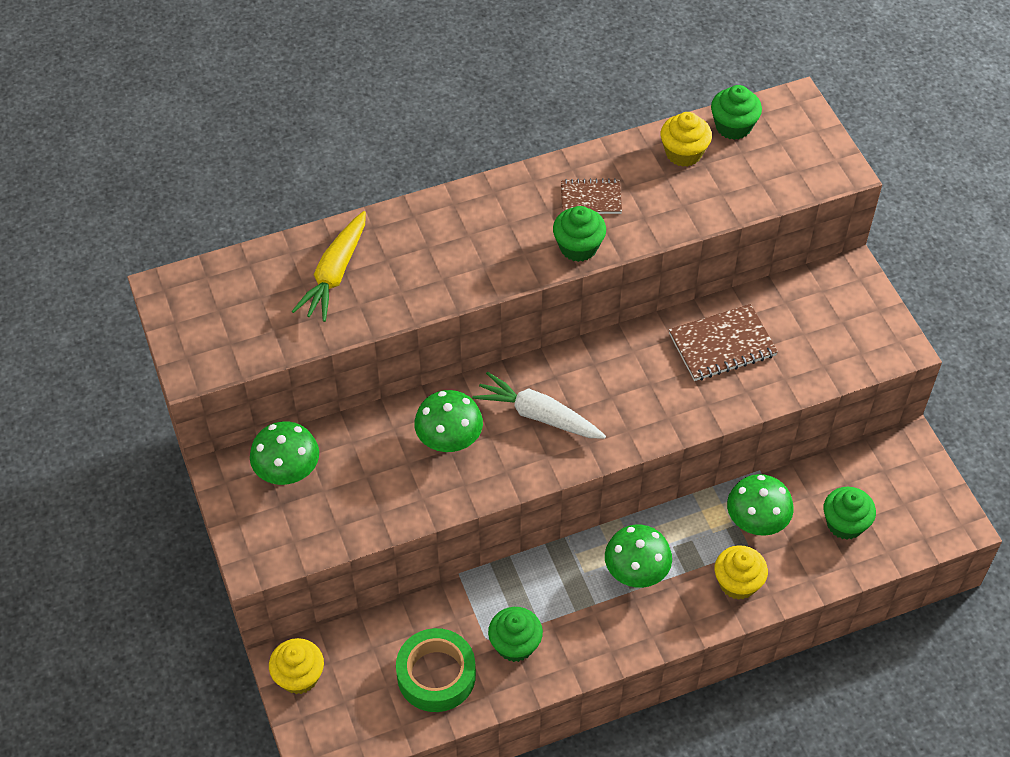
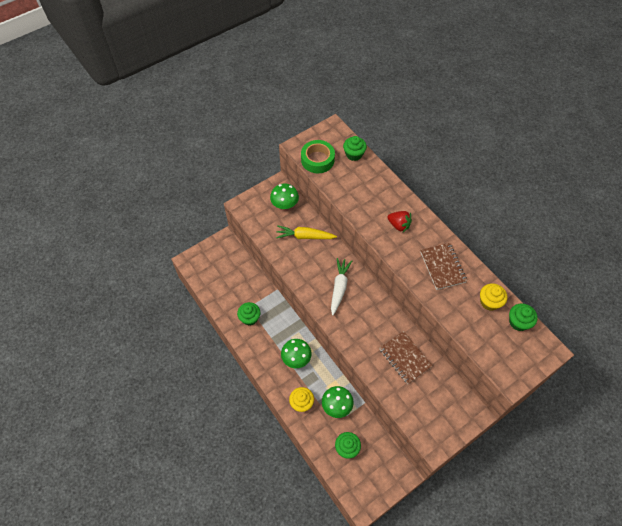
camera: 75 degrees right, 5 degrees up
(299, 676) = (219, 246): yellow cupcake -> none
(335, 274) = (360, 179): yellow carrot -> yellow carrot (304, 236)
(436, 675) = (230, 292): green tape -> green tape (317, 160)
(449, 439) = (316, 256): green mushroom -> none
(474, 240) = (399, 225): none -> red strawberry
(578, 247) = (411, 268): green cupcake -> green cupcake (354, 154)
(591, 198) = (442, 267): brown notebook -> brown notebook, size x1.54

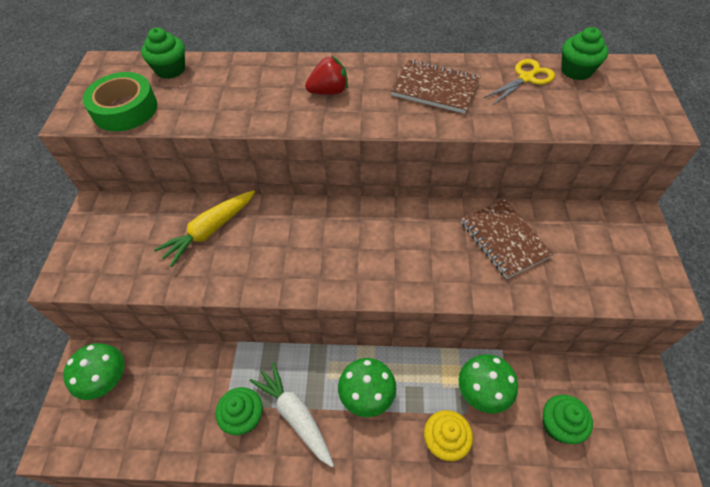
camera: 50 degrees left, 5 degrees down
(285, 204) = (133, 220): green mushroom -> green mushroom (106, 379)
(339, 287) = (331, 243): white carrot -> white carrot (295, 415)
(405, 358) = (504, 239): brown notebook -> brown notebook turned 60 degrees clockwise
(489, 302) = (526, 78): yellow cupcake -> yellow scissors

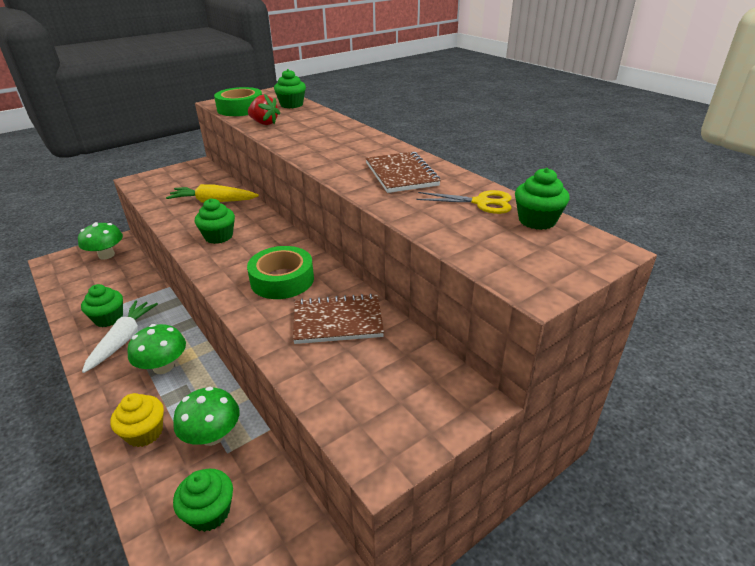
camera: 50 degrees right, 20 degrees down
(292, 257) = (218, 236): none -> green cupcake
(329, 91) = (338, 145): red strawberry -> red strawberry (264, 123)
(415, 245) = (282, 280): none -> green tape
(504, 239) = (337, 321): brown notebook -> brown notebook turned 60 degrees clockwise

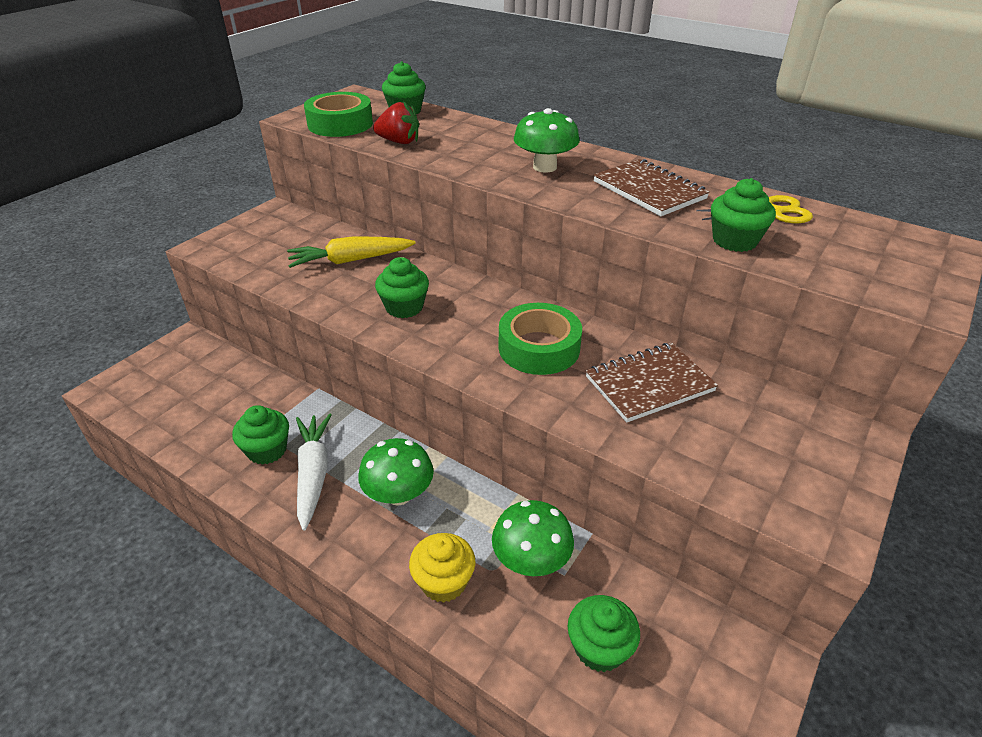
camera: 20 degrees left, 5 degrees up
(106, 255) = (186, 363): green mushroom -> green mushroom (545, 167)
(537, 220) = (848, 224): green cupcake -> green cupcake (734, 241)

